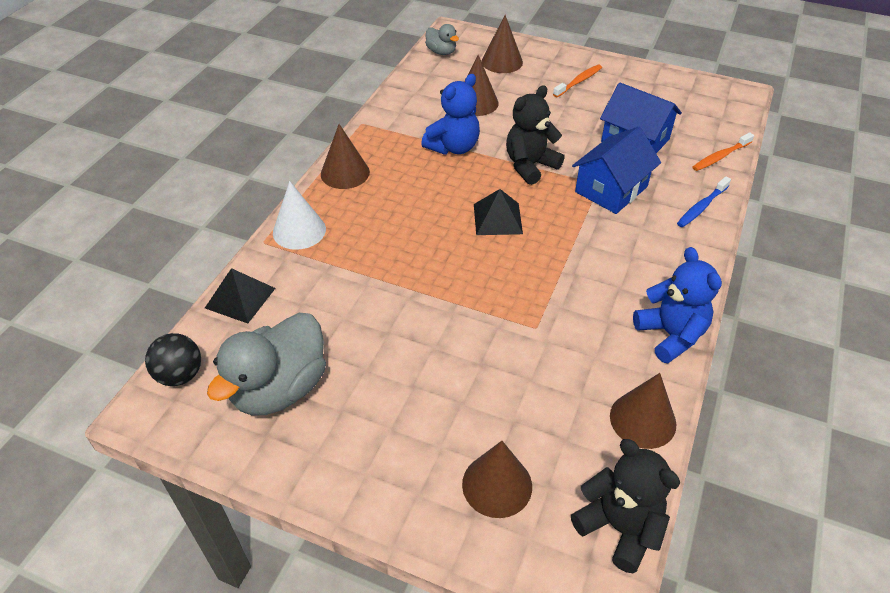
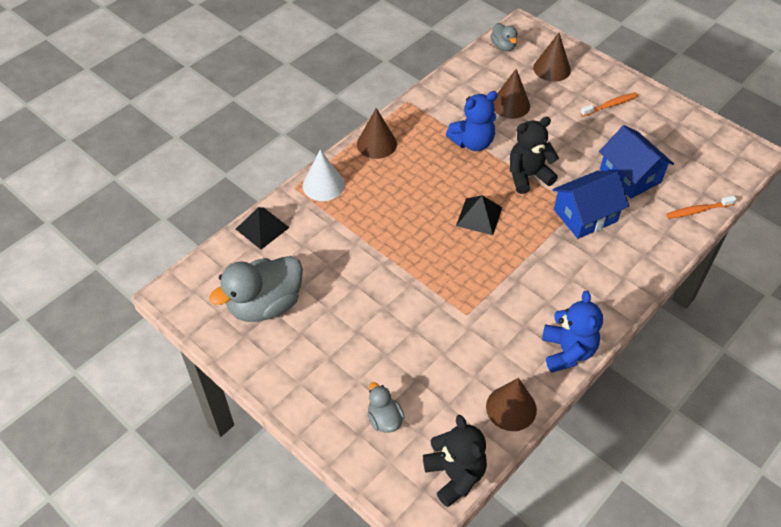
camera: 20 degrees right, 5 degrees up
(180, 375) = (203, 274): black ball -> none
(497, 485) = (384, 419): brown cone -> grey duck
(701, 207) = (654, 252): blue toothbrush -> none

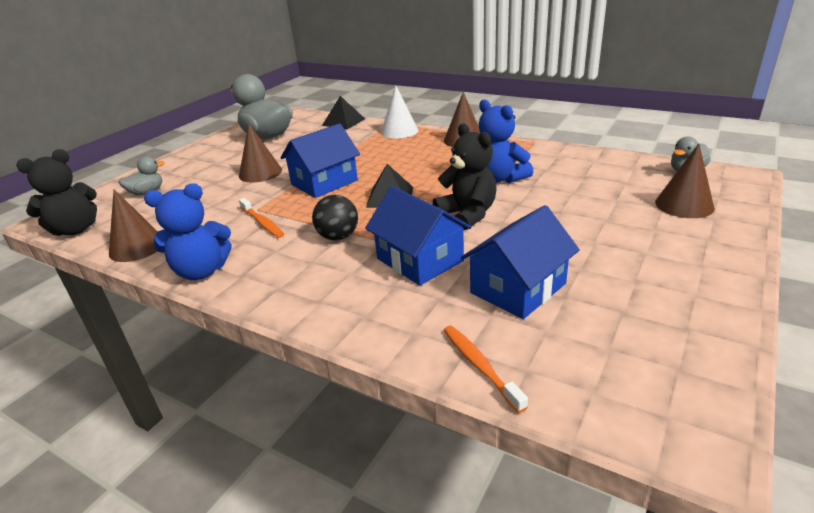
camera: 80 degrees right, 20 degrees down
(429, 259) = (324, 182): none -> blue house
(510, 105) = (583, 189): brown cone -> brown cone (260, 173)
(538, 258) = (338, 237): none -> black ball
(610, 105) = (659, 256): orange toothbrush -> orange toothbrush (262, 223)

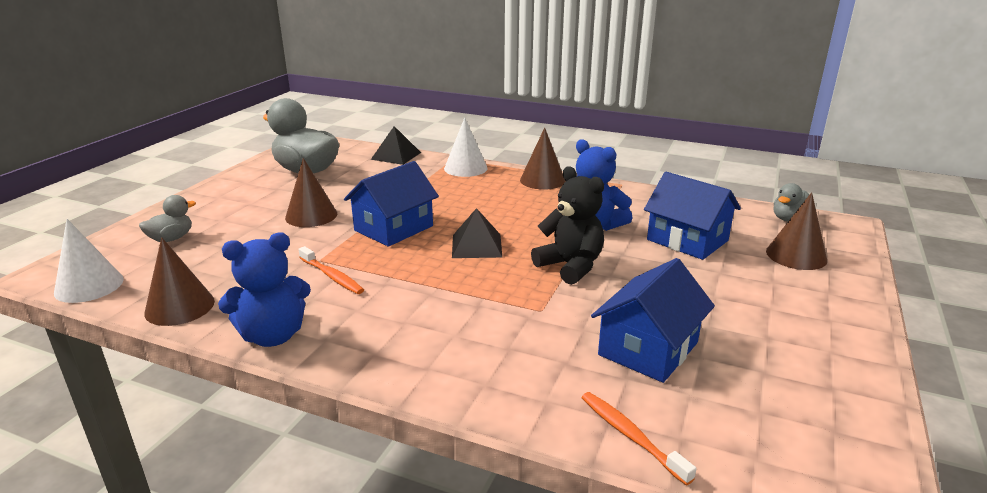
camera: 10 degrees left, 5 degrees down
(75, 229) = (89, 286): black teddy bear -> white cone
(338, 237) = (429, 292): black ball -> none
(420, 260) = (531, 318): blue house -> blue house (687, 240)

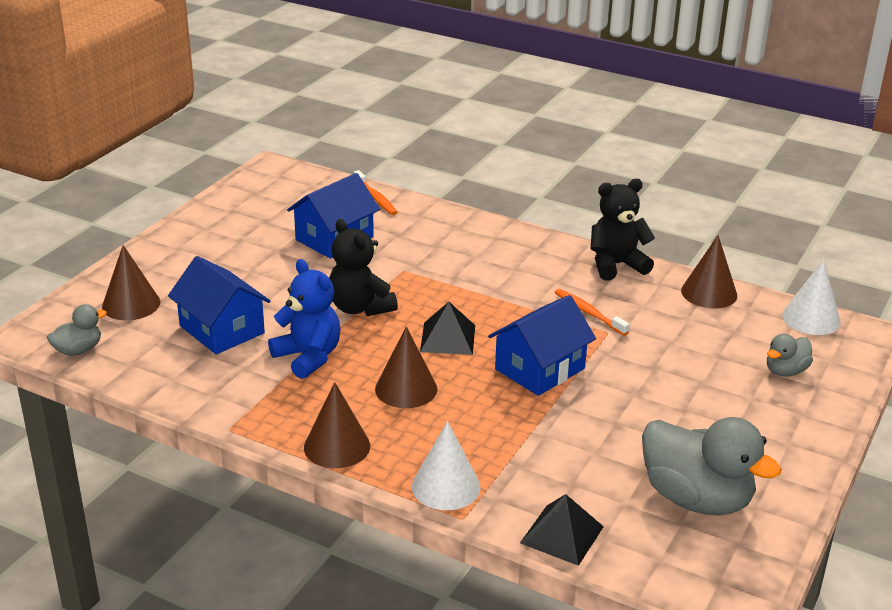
camera: 175 degrees left, 5 degrees up
(273, 336) = (616, 265): blue teddy bear -> black teddy bear
(311, 215) = (644, 397): brown cone -> brown cone (406, 389)

